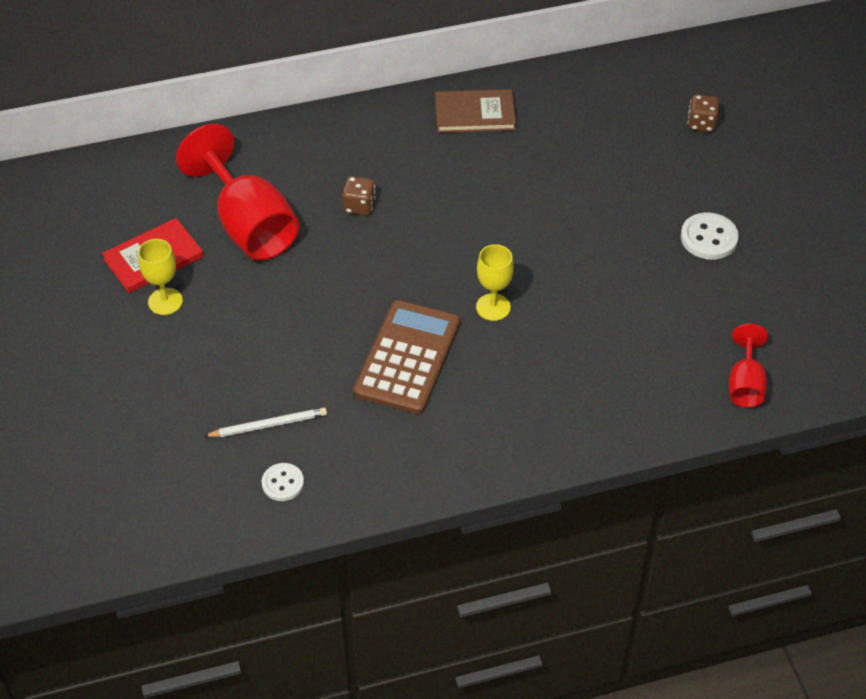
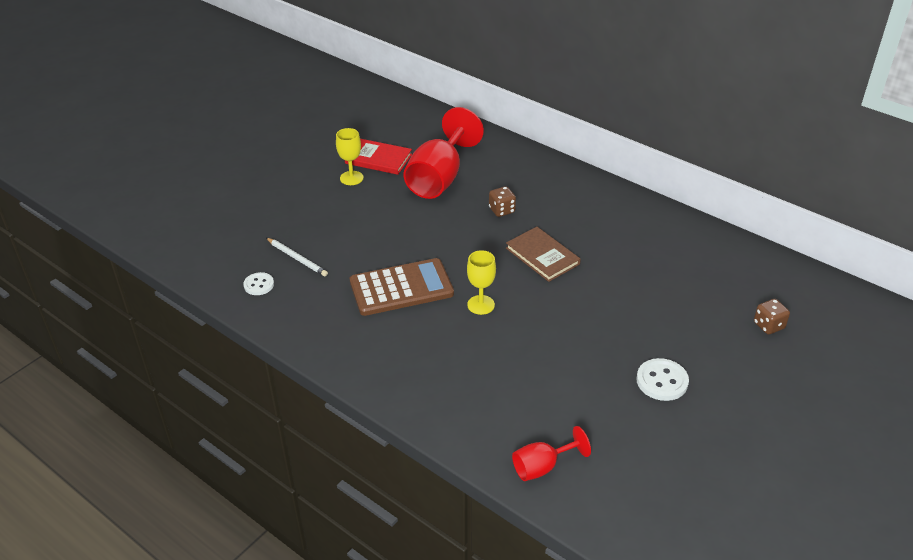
camera: 55 degrees right, 10 degrees down
(475, 114) = (636, 218): brown book -> brown book (542, 256)

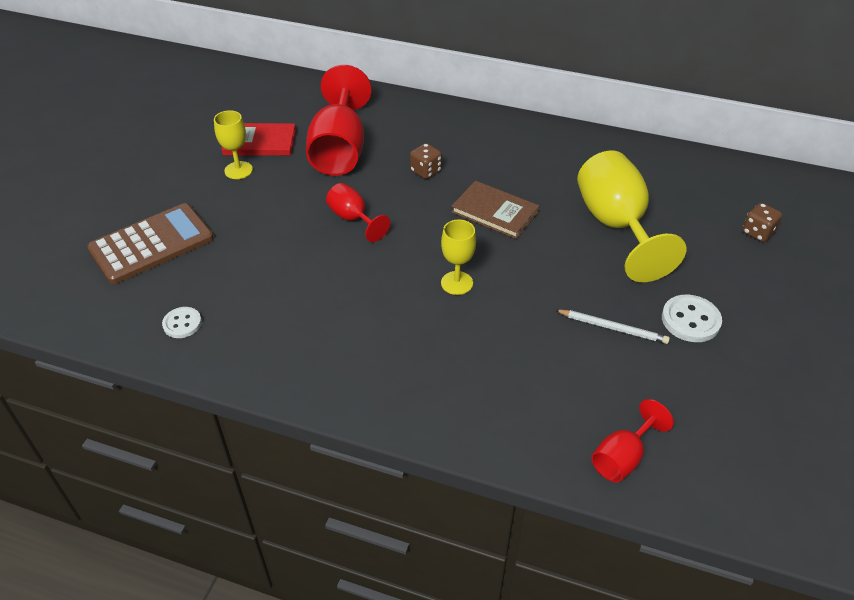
camera: 20 degrees left, 5 degrees up
(297, 258) = (216, 279): white pencil -> white pencil (612, 328)
(401, 288) = (357, 285): brown calculator -> brown calculator (151, 244)
(423, 236) = (353, 219): none -> red goblet
(641, 290) = (616, 225): none -> yellow goblet

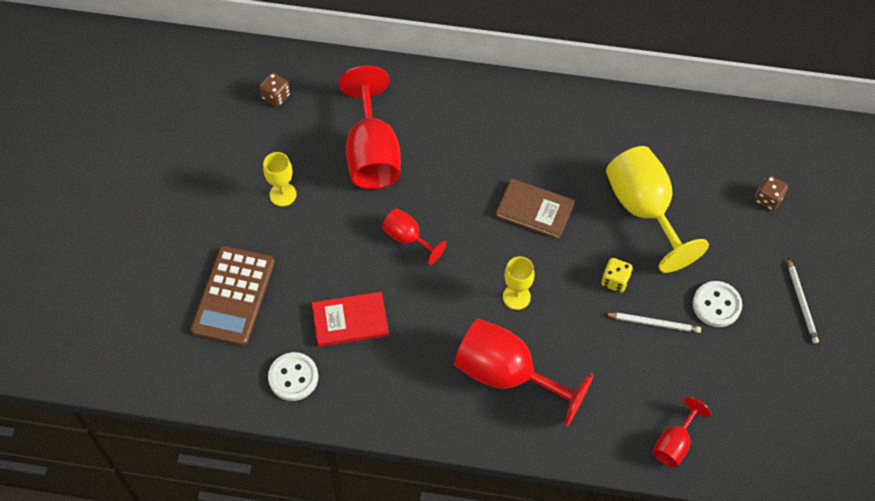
camera: 10 degrees left, 15 degrees up
(151, 244) = (233, 296): brown calculator -> brown calculator turned 150 degrees clockwise
(182, 323) = (293, 377): white button -> white button, size x1.52
(260, 142) = (291, 155): red book -> red book (350, 320)
(425, 171) = (461, 169): brown dice -> brown dice (276, 96)
(427, 354) = (507, 374): none -> red goblet
(573, 283) = (615, 281): none -> yellow dice
(796, 331) = (801, 302): none -> white pencil

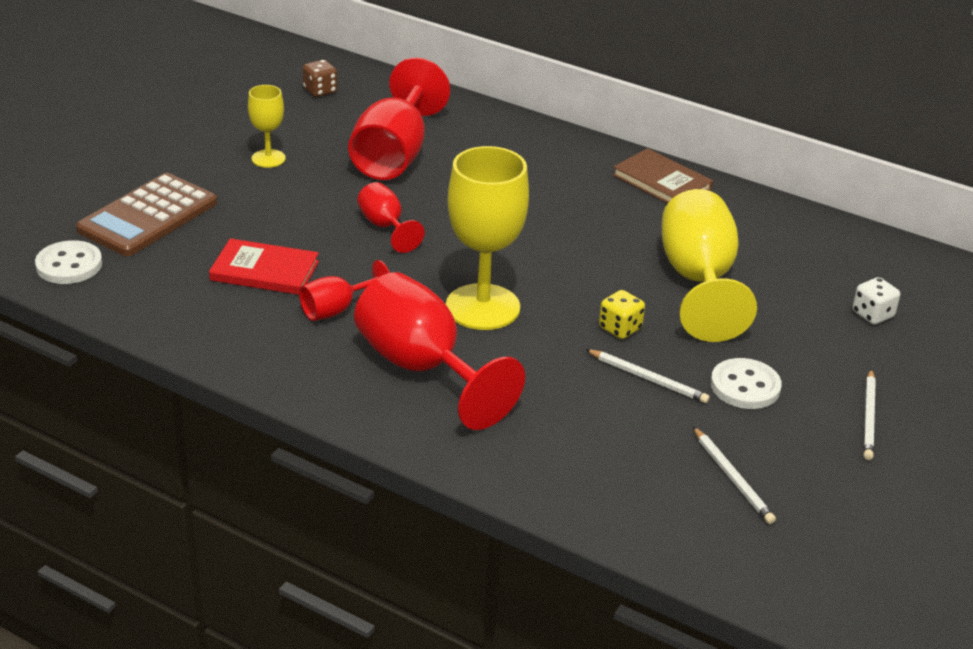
camera: 20 degrees right, 25 degrees down
(293, 377) = (160, 296): white button -> white button (69, 265)
(516, 297) = (482, 307): yellow goblet -> yellow goblet, size x1.94
(534, 210) = (556, 245): brown book -> brown book (661, 182)
(674, 443) = (604, 496): red goblet -> red goblet (337, 309)
(742, 394) = (732, 478): none -> white pencil
(768, 199) = (872, 315): brown dice -> white dice

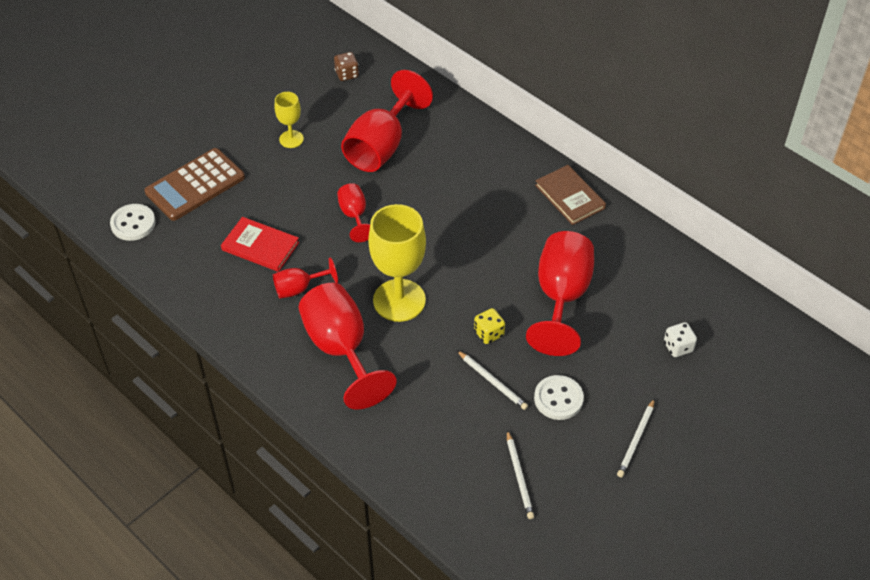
camera: 15 degrees right, 15 degrees up
(698, 281) = (561, 297): yellow goblet -> red goblet

